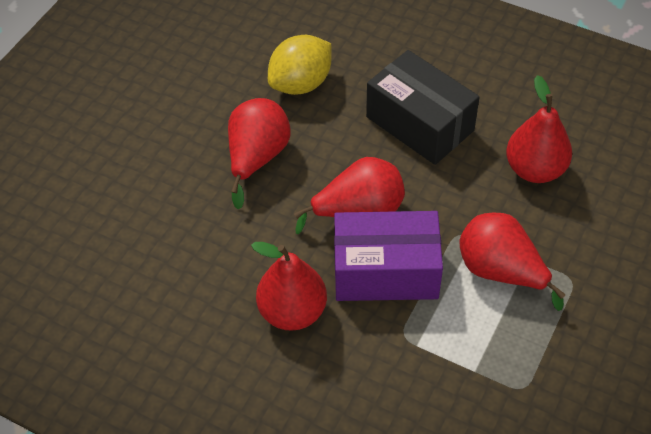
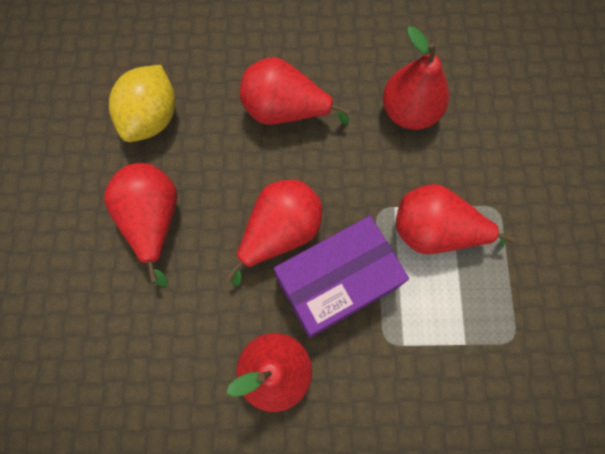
camera: 30 degrees left, 20 degrees up
(419, 123) = (285, 110): black box -> red pear

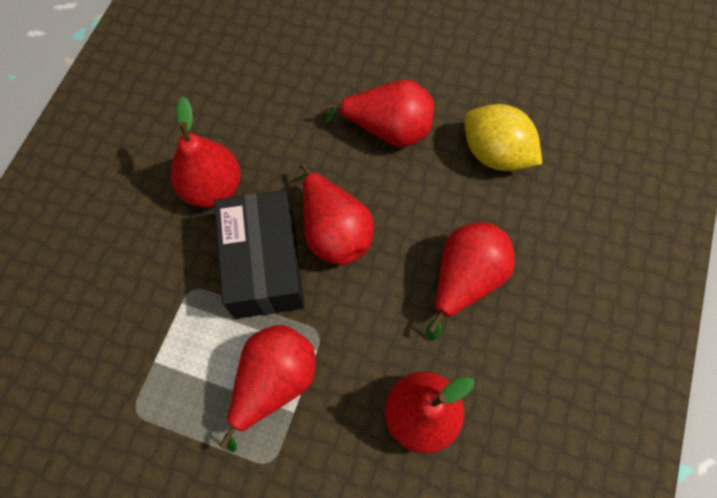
camera: 110 degrees right, 5 degrees down
(337, 283) = (264, 264): purple box -> black box

